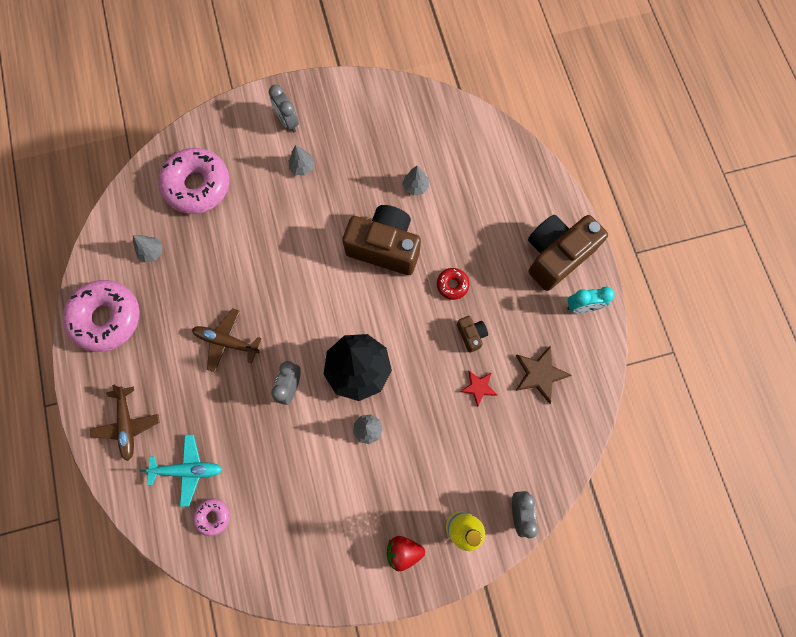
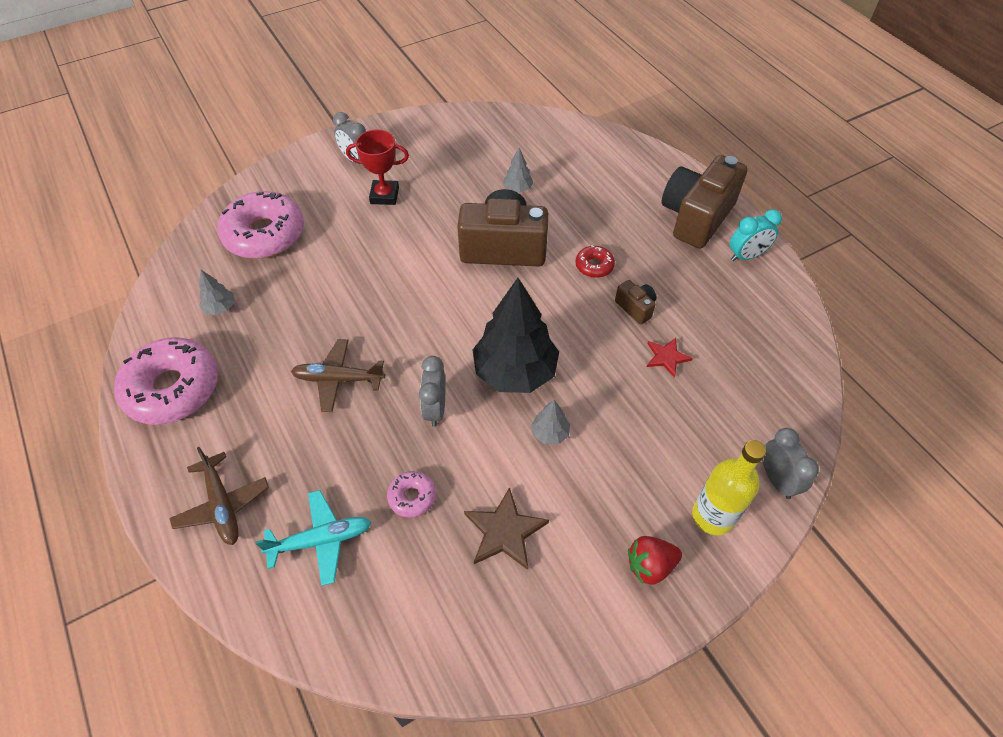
camera: 15 degrees left, 20 degrees down
(213, 516) = (371, 591): pink donut -> pink donut (412, 497)
(302, 167) = (384, 195): grey tree -> red trophy
(539, 374) = (731, 328): brown star -> brown star (504, 531)

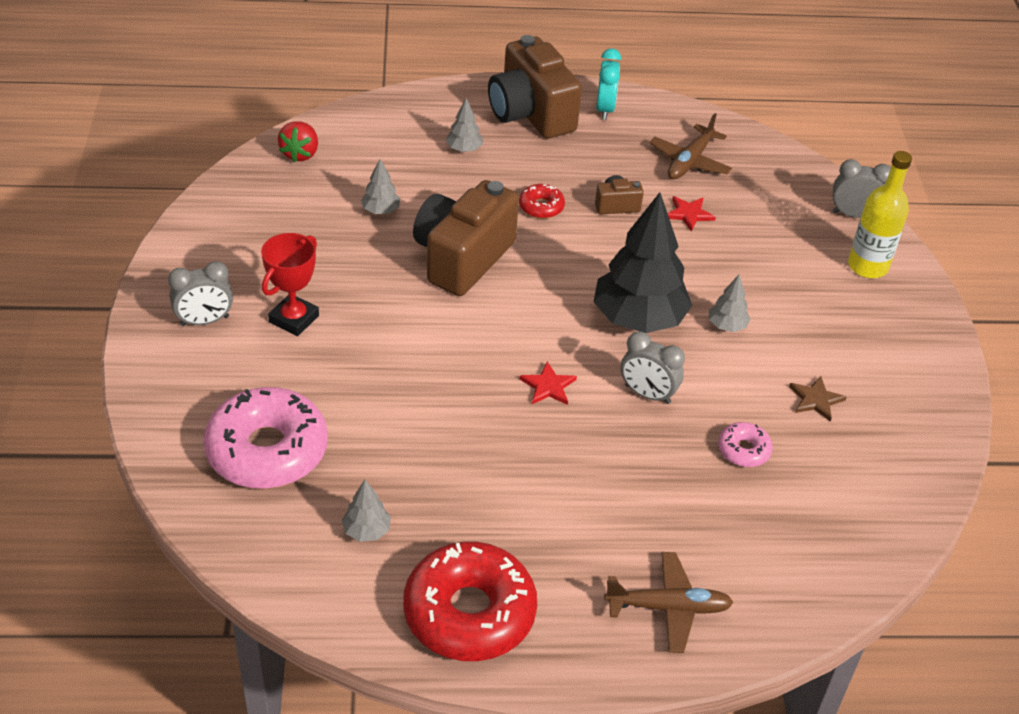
camera: 65 degrees left, 10 degrees down
(173, 388) = (469, 613): pink donut -> red donut
(321, 540) = (756, 537): turquoise plane -> none
(338, 379) = (557, 457): brown plane -> brown plane (689, 161)
(406, 346) = (548, 386): none -> red star
(504, 531) = (815, 400): brown star -> brown star, size x0.64
(620, 200) = (464, 149): none -> grey tree
(650, 565) = (894, 324): red strawberry -> red strawberry (300, 154)

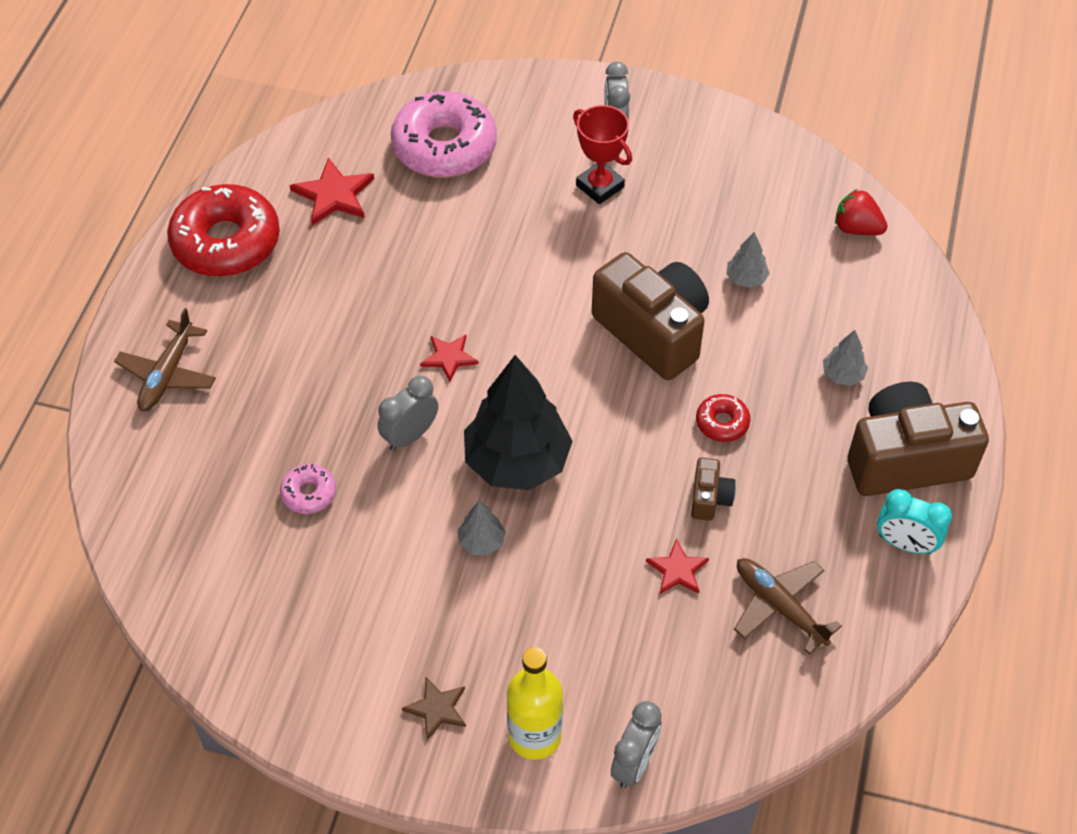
camera: 110 degrees right, 10 degrees up
(366, 531) = (334, 195): grey tree -> red star
(815, 400) = (348, 586): brown star -> brown star (437, 708)

